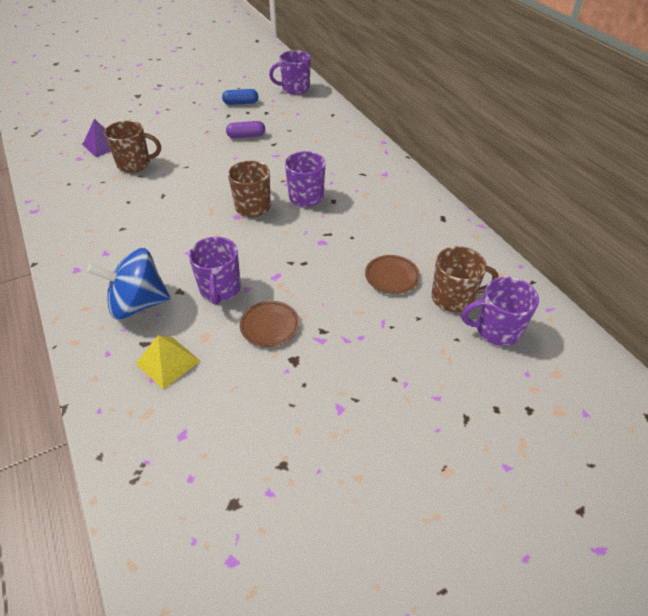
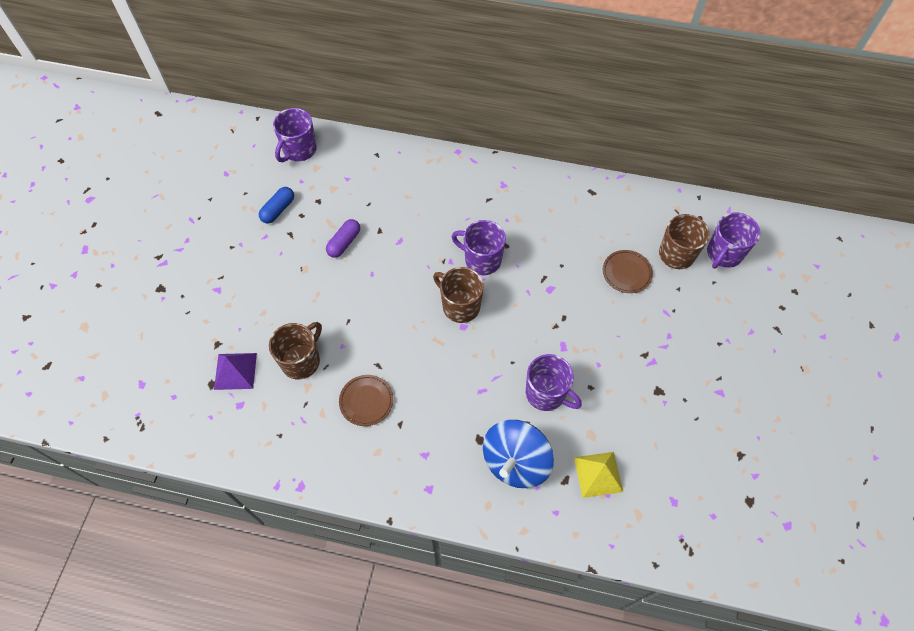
camera: 50 degrees left, 15 degrees up
(269, 326) = (613, 385): brown plate -> brown plate (366, 401)

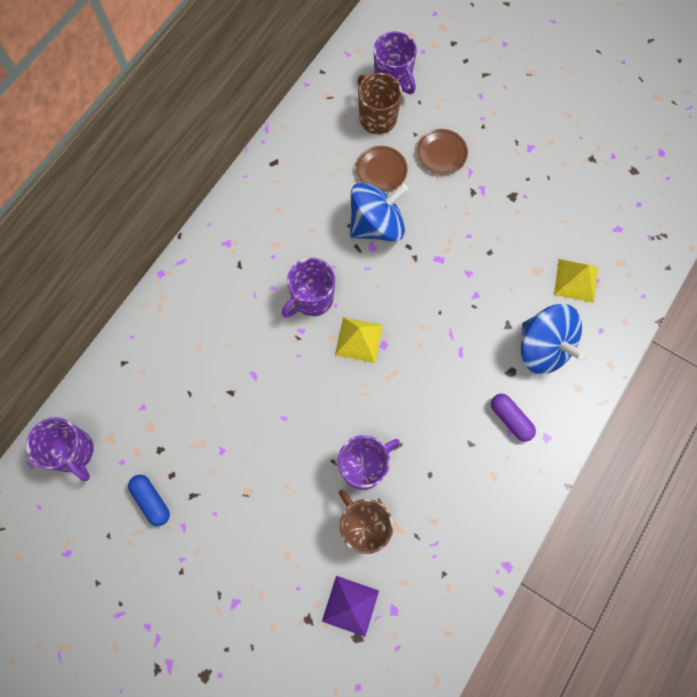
camera: 70 degrees left, 10 degrees up
(344, 243) = (231, 436): purple capsule -> purple capsule (510, 419)
(366, 401) = (435, 470): brown plate -> brown plate (441, 153)
(460, 306) = (359, 339): brown mug -> yellow pyramid
(546, 393) = (483, 294): purple mug -> purple mug (364, 466)
(572, 286) = (376, 225): none -> blue spinning top

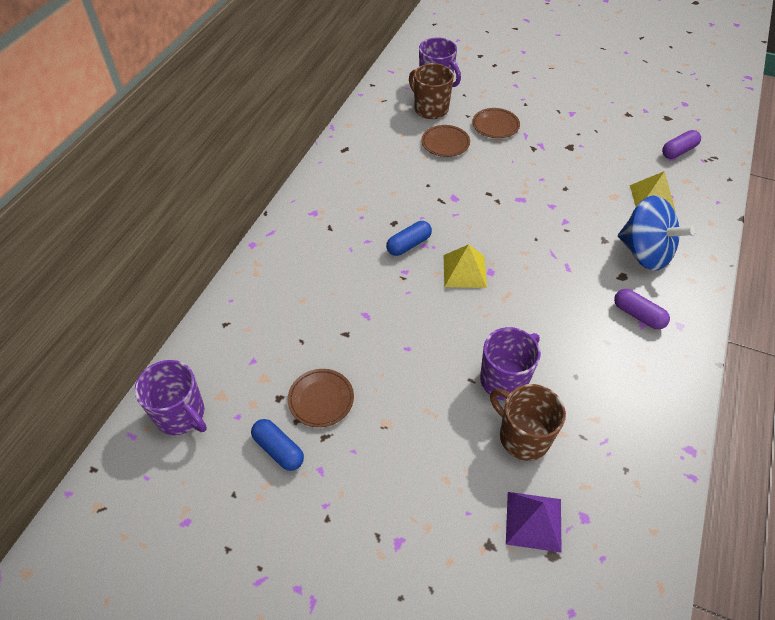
camera: 10 degrees left, 20 degrees down
(196, 458) = (321, 399): none -> brown plate
(312, 299) = (408, 244): purple mug -> blue capsule
(376, 225) = (453, 182): blue spinning top -> none
(628, 220) = (678, 151): none -> purple capsule

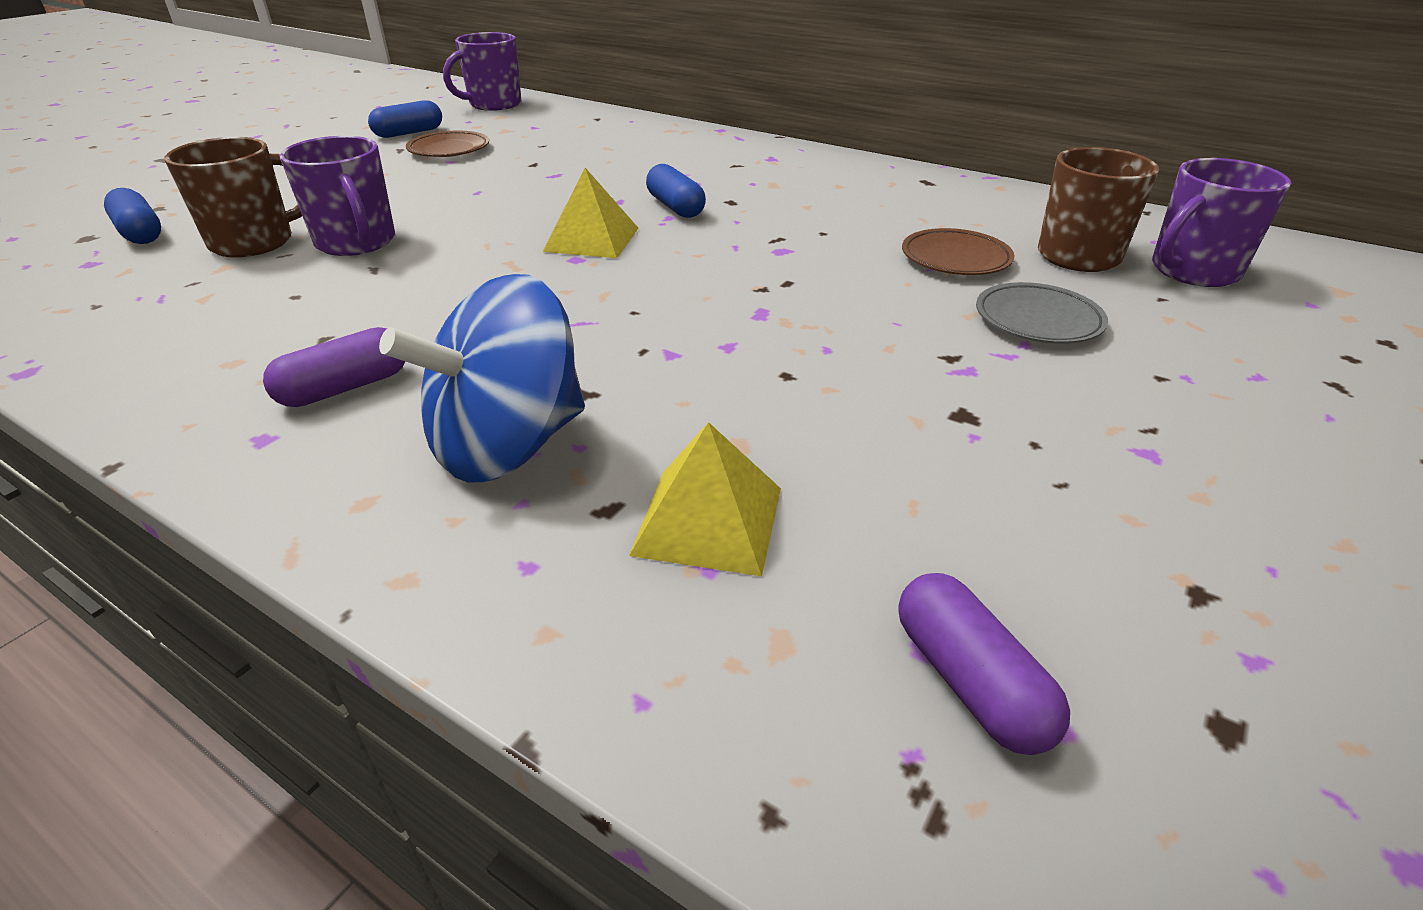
camera: 100 degrees right, 15 degrees down
(495, 126) = (1038, 320): brown plate -> grey plate
(533, 521) = (140, 233): purple pyramid -> blue capsule

